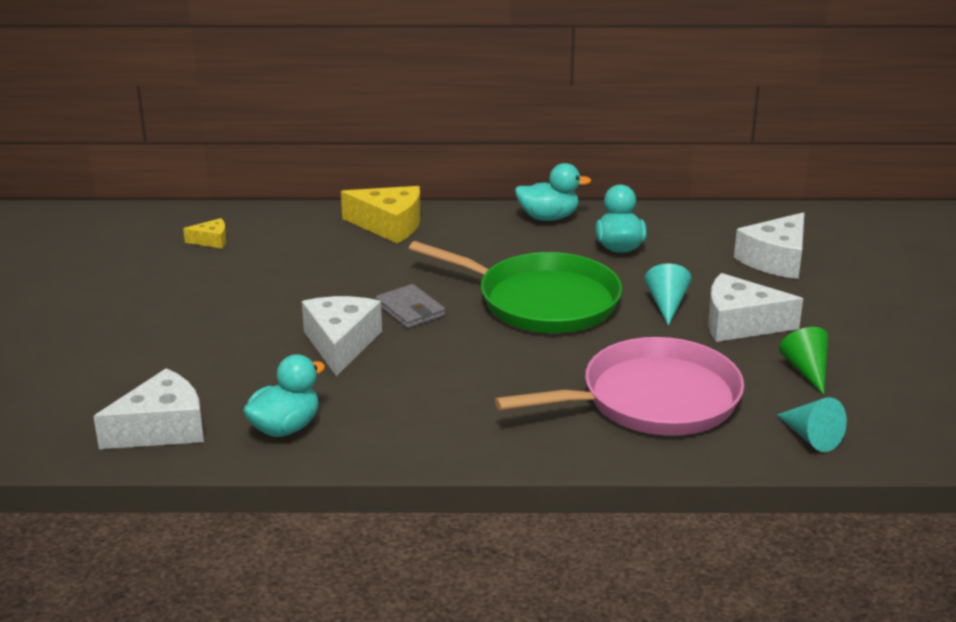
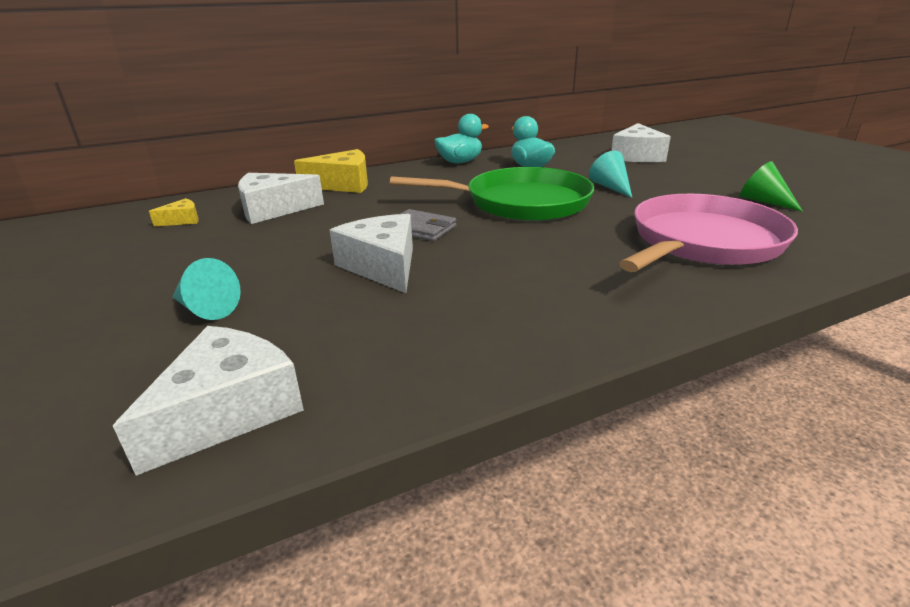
camera: 25 degrees left, 0 degrees up
(285, 428) = (399, 359): turquoise duck -> none
(740, 323) = (675, 187): white cheese -> white cheese (273, 209)
(811, 437) = (850, 237): turquoise cone -> turquoise cone (206, 309)

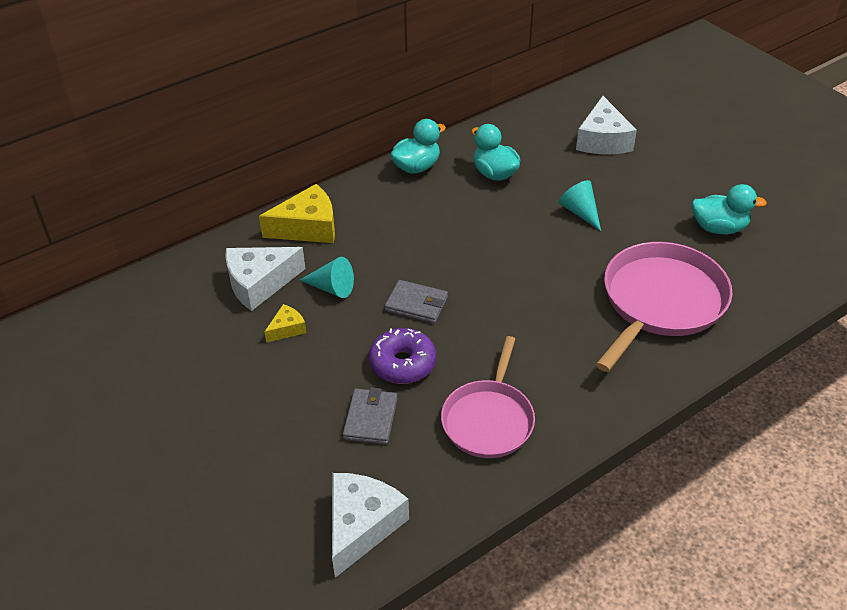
camera: 10 degrees left, 15 degrees up
(182, 220) = (178, 311): yellow cheese -> yellow cheese (287, 329)
(206, 309) = (285, 434): turquoise cone -> turquoise cone (332, 288)
(317, 304) = (370, 419): none -> grey wallet
(383, 266) = (402, 364): white cheese -> purple donut
(467, 317) = (488, 419): none -> pink pan
(520, 203) = (497, 249): green pan -> none
(764, 201) = (718, 228): green cone -> turquoise duck

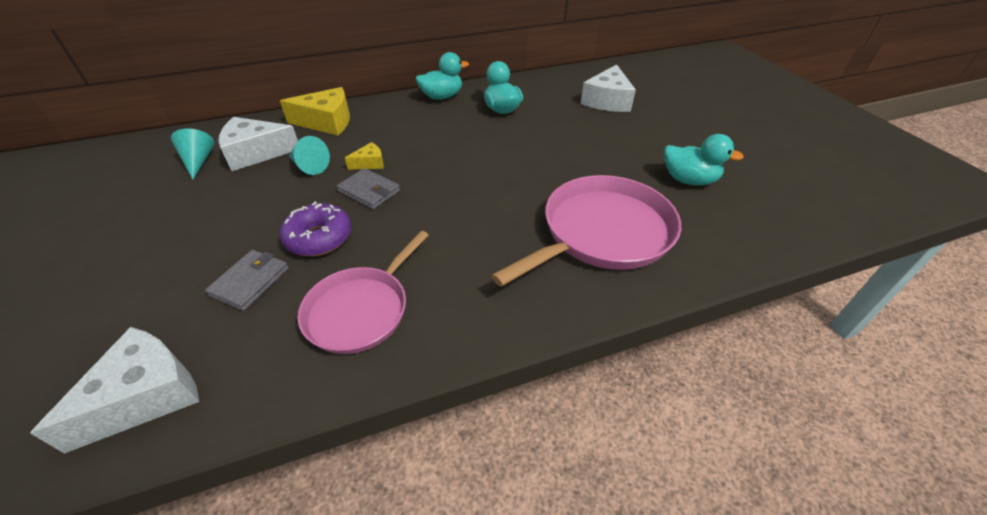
camera: 15 degrees right, 0 degrees up
(287, 329) = (246, 190): yellow cheese -> yellow cheese (369, 163)
(580, 212) = (560, 147): turquoise cone -> turquoise cone (198, 161)

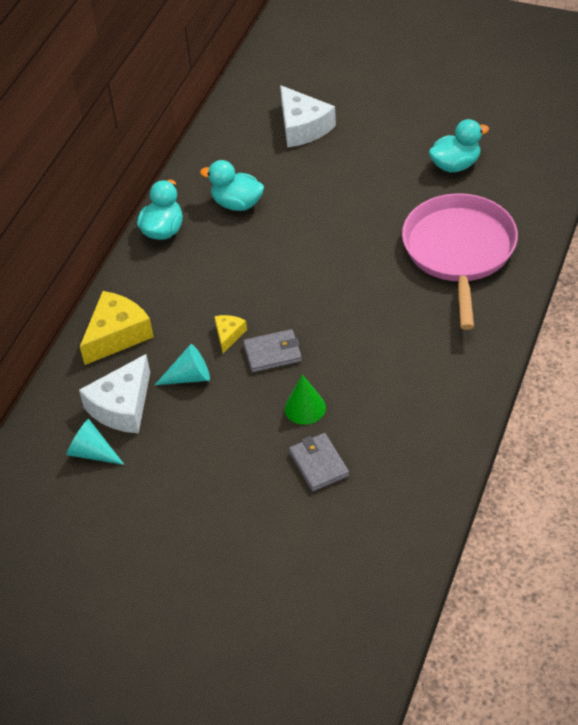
camera: 45 degrees left, 5 degrees up
(146, 395) = (383, 545): white cheese -> none
(319, 238) = (305, 408): purple donut -> green cone
(361, 310) = (408, 414): pink pan -> none

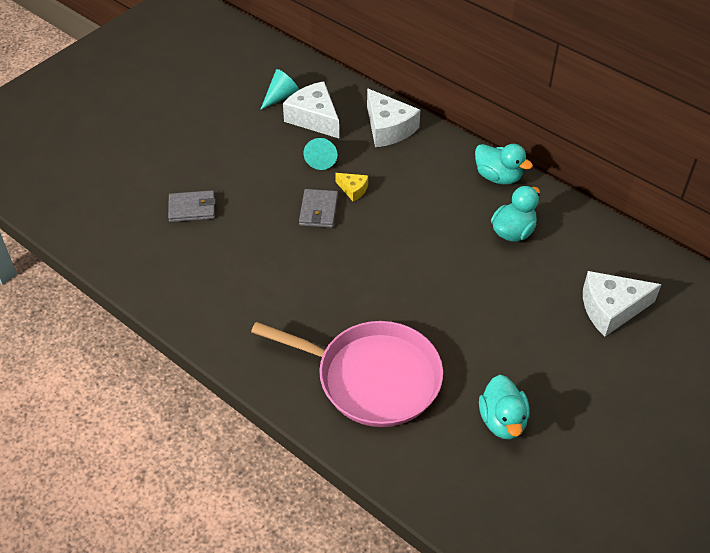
camera: 105 degrees right, 0 degrees up
(117, 335) = (388, 128): yellow cheese -> white cheese
(305, 408) = (250, 215): green cone -> none

